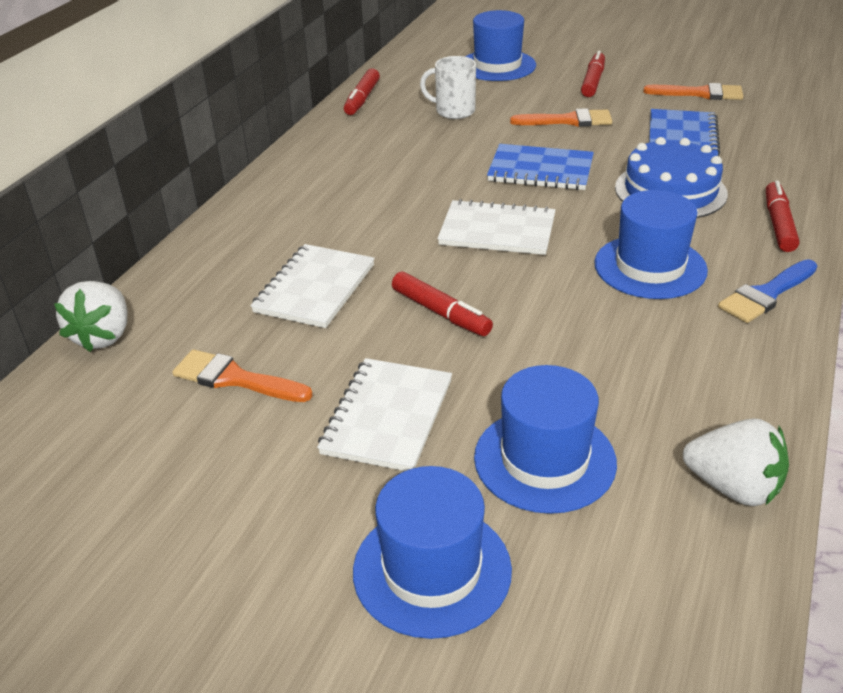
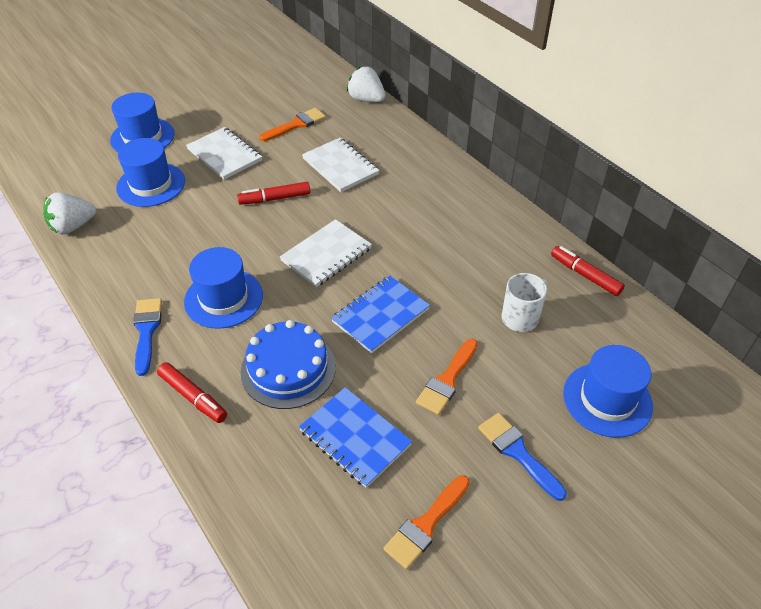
camera: 120 degrees right, 10 degrees up
(593, 81) = (517, 452): red marker -> blue brush

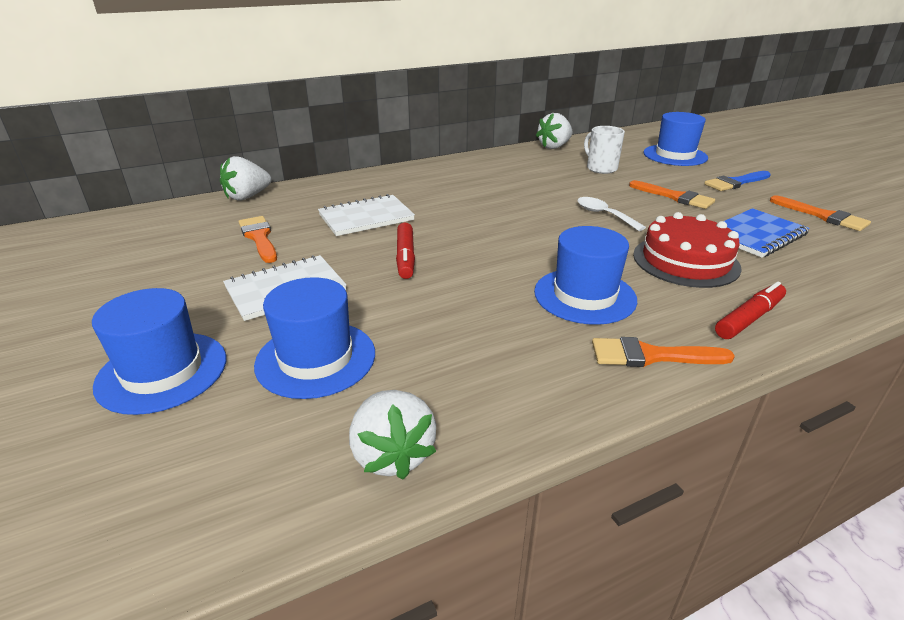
camera: 80 degrees left, 15 degrees down
(147, 331) = (651, 356): blue brush -> orange brush
(288, 369) = (685, 261): blue cake -> red cake
(326, 255) = (515, 233): white notebook -> none
(380, 315) = (604, 215): blue notebook -> white spoon
(585, 275) = (554, 147): red marker -> white strawberry

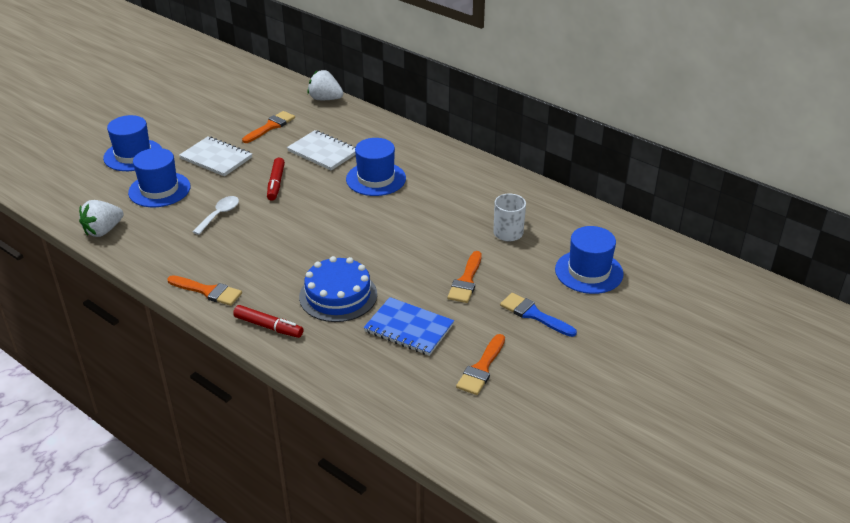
camera: 65 degrees right, 5 degrees up
(405, 257) = (276, 183): red marker -> red marker turned 60 degrees counterclockwise
(554, 147) = (549, 197): white strawberry -> none
(584, 296) = (263, 259): blue hat -> blue hat (376, 179)
(604, 215) = (398, 249): white spoon -> white spoon (219, 215)
(651, 356) = (208, 291): orange brush -> orange brush turned 135 degrees clockwise
(685, 261) = (338, 295): red cake -> blue cake

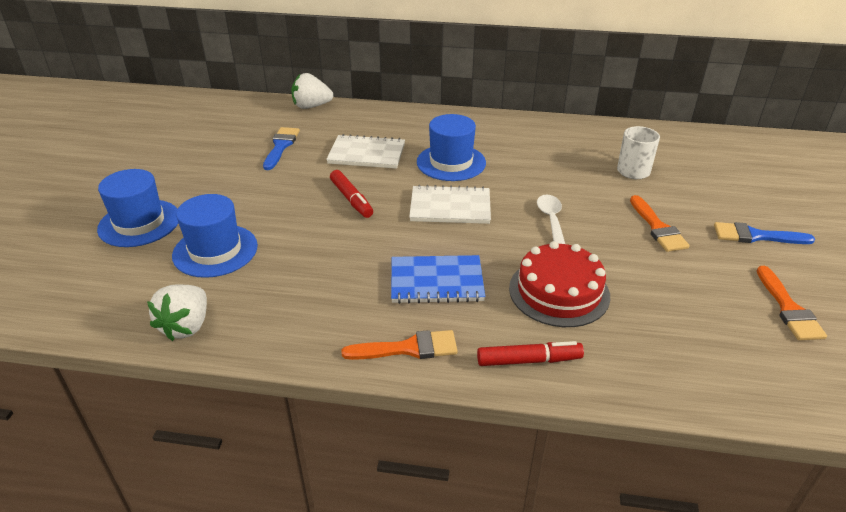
camera: 30 degrees left, 0 degrees up
(216, 158) = (252, 195): white notebook -> white notebook (450, 207)
(219, 215) = (322, 253): white spoon -> white spoon (551, 219)
(270, 126) = (281, 146): orange brush -> blue brush
(338, 295) = (559, 292): blue cake -> red cake
(409, 328) = (671, 297): blue notebook -> blue notebook (436, 282)
(589, 272) = (742, 181): blue hat -> none

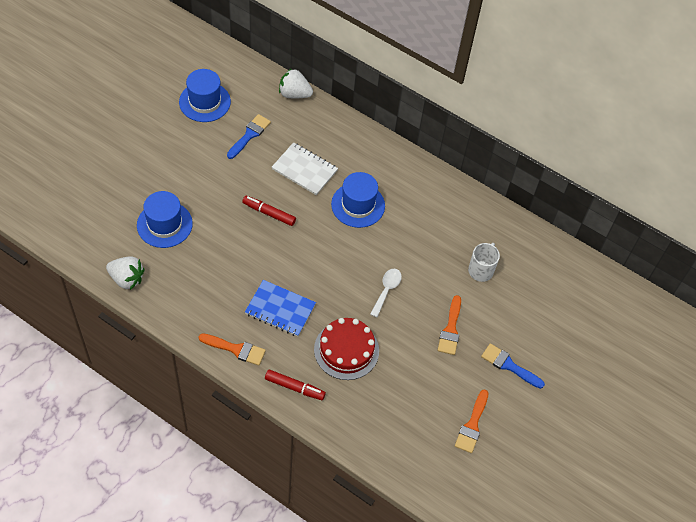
camera: 20 degrees right, 20 degrees up
(139, 223) = (129, 178): blue hat -> blue hat (204, 102)
(186, 326) = (127, 279): white strawberry -> white strawberry turned 105 degrees counterclockwise
(351, 199) = (269, 213): red marker -> red marker turned 120 degrees clockwise
(450, 207) = (328, 250): white notebook -> none

